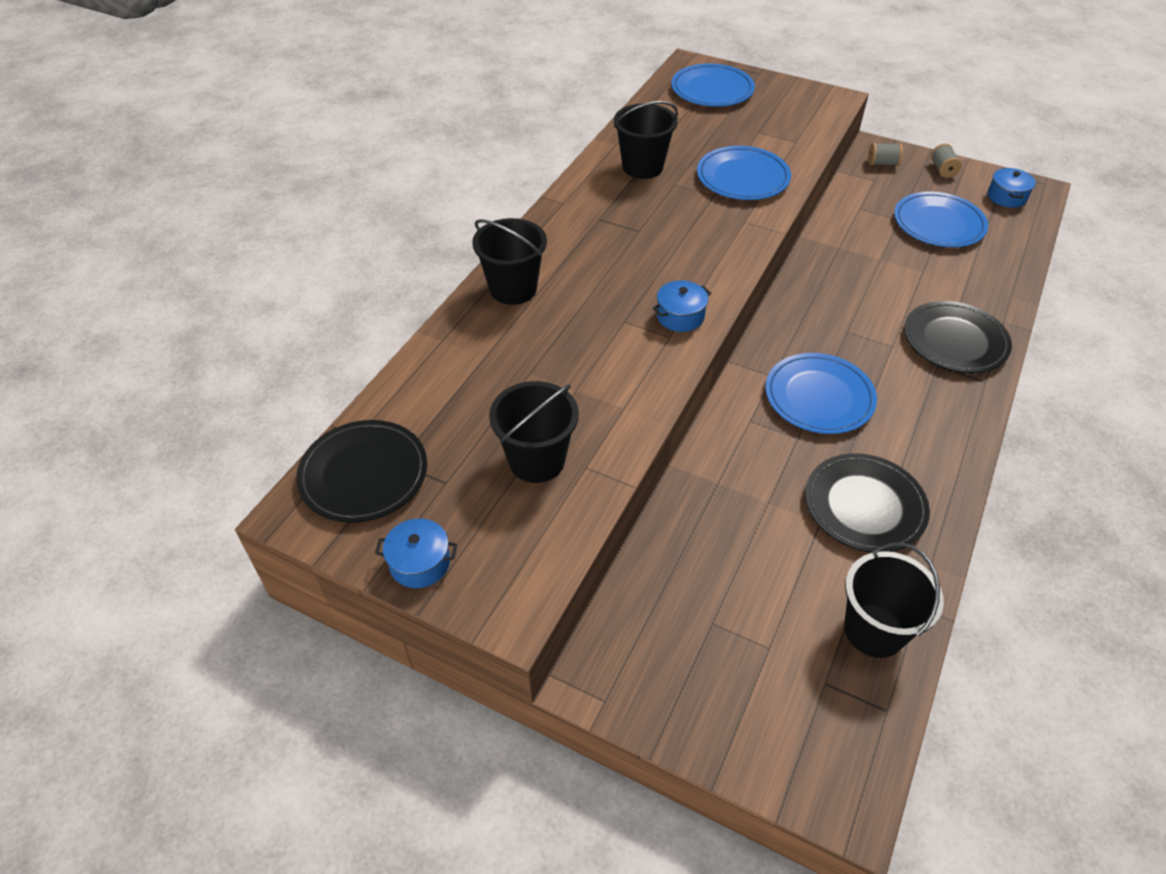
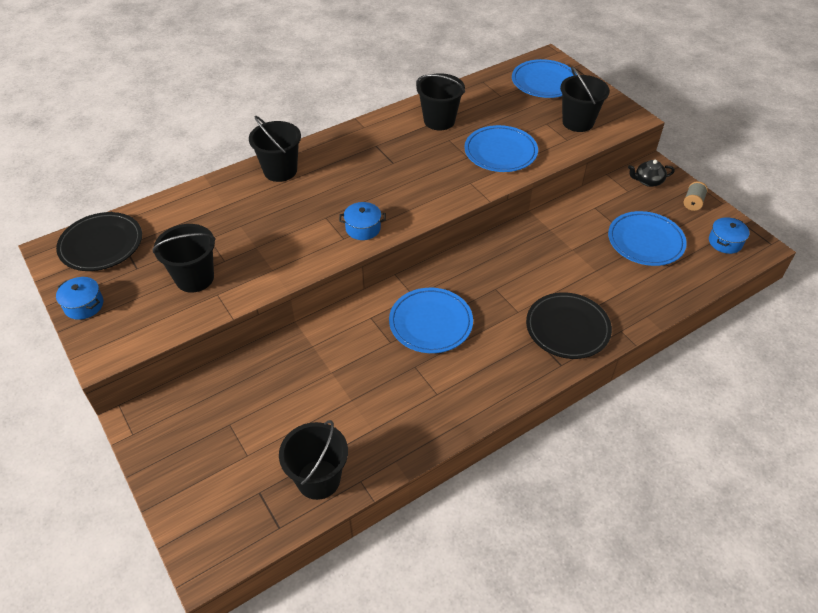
camera: 30 degrees right, 0 degrees up
(788, 120) = (578, 122): none -> black bucket
(864, 506) = (389, 404): black plate -> none
(882, 163) = (648, 181): grey spool -> black teapot

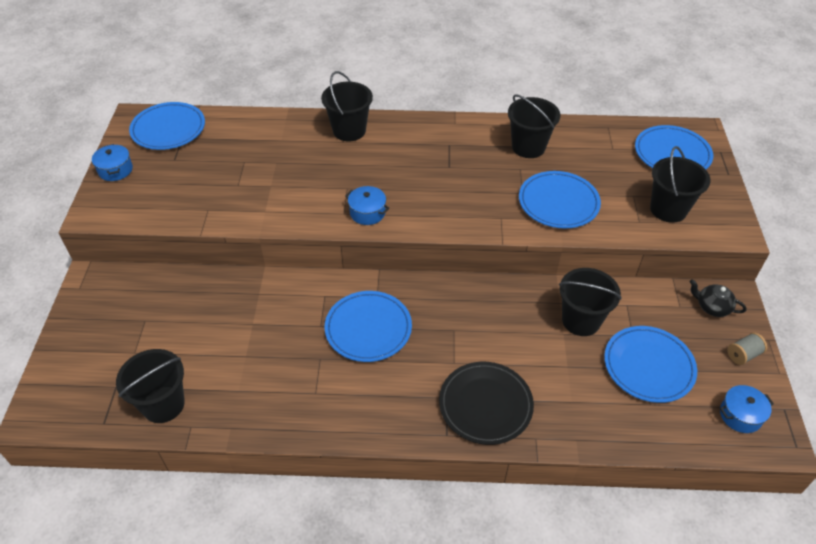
camera: 35 degrees right, 0 degrees up
(101, 245) = (168, 129): black plate -> blue plate
(194, 278) = (204, 188): black bucket -> black bucket (581, 320)

